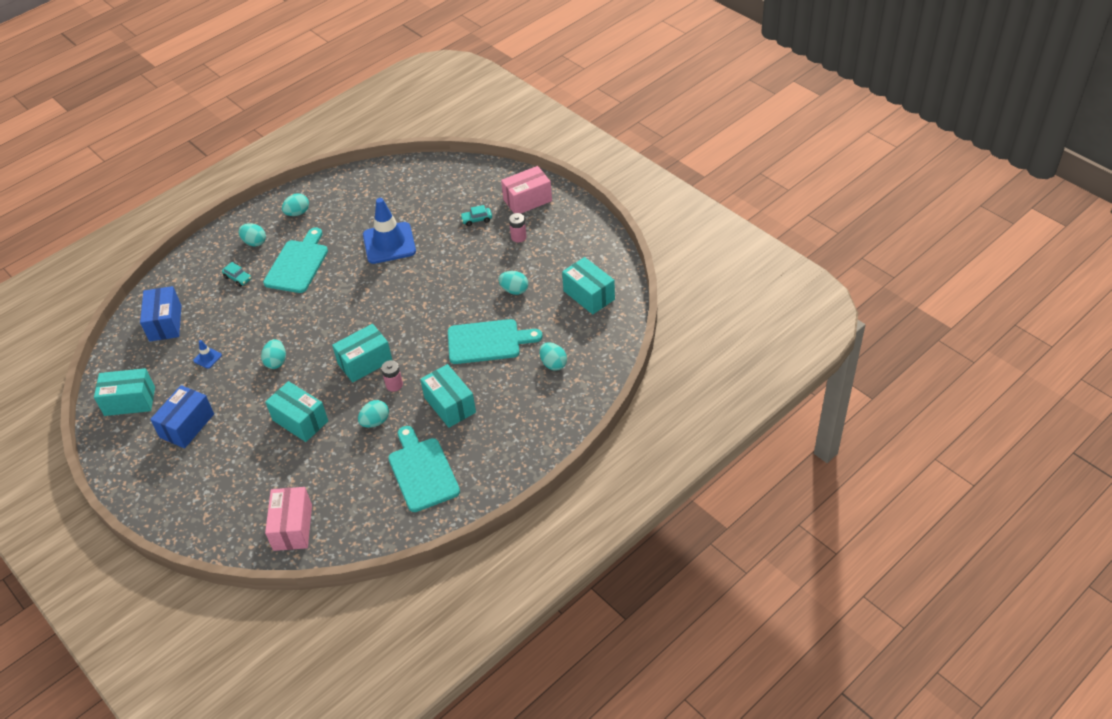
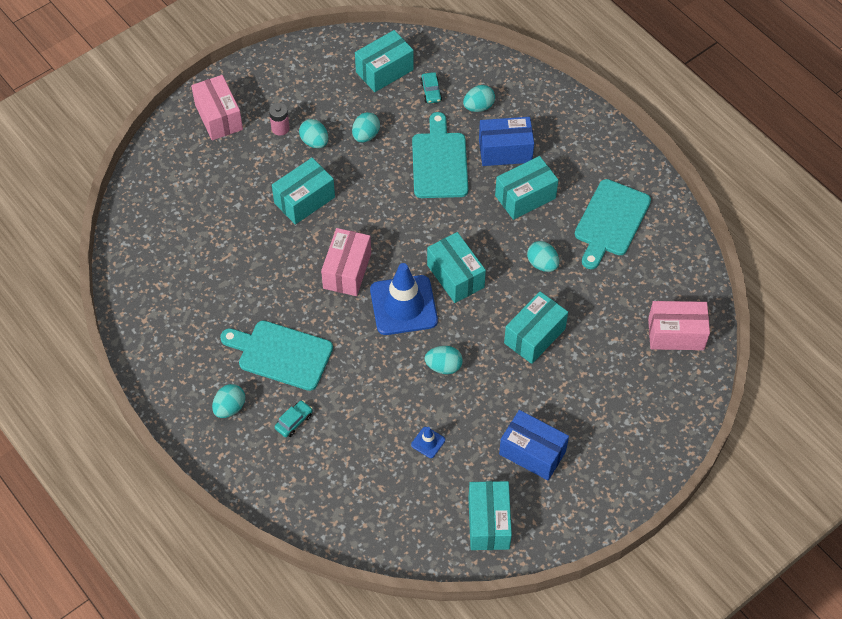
camera: 90 degrees left, 10 degrees up
(165, 323) = (361, 499): blue box -> blue box (505, 151)
(297, 213) = (183, 361): turquoise egg -> turquoise egg (314, 142)
(373, 293) = (347, 271): none -> pink box
(389, 243) = (263, 256): blue traffic cone -> blue traffic cone (403, 305)
(394, 385) = (492, 247): pink battery -> none
(422, 471) = (610, 221): turquoise cutting board -> turquoise cutting board turned 45 degrees counterclockwise
(444, 260) = (304, 200): none -> turquoise box
(476, 220) = (241, 167): turquoise car -> turquoise car (431, 91)

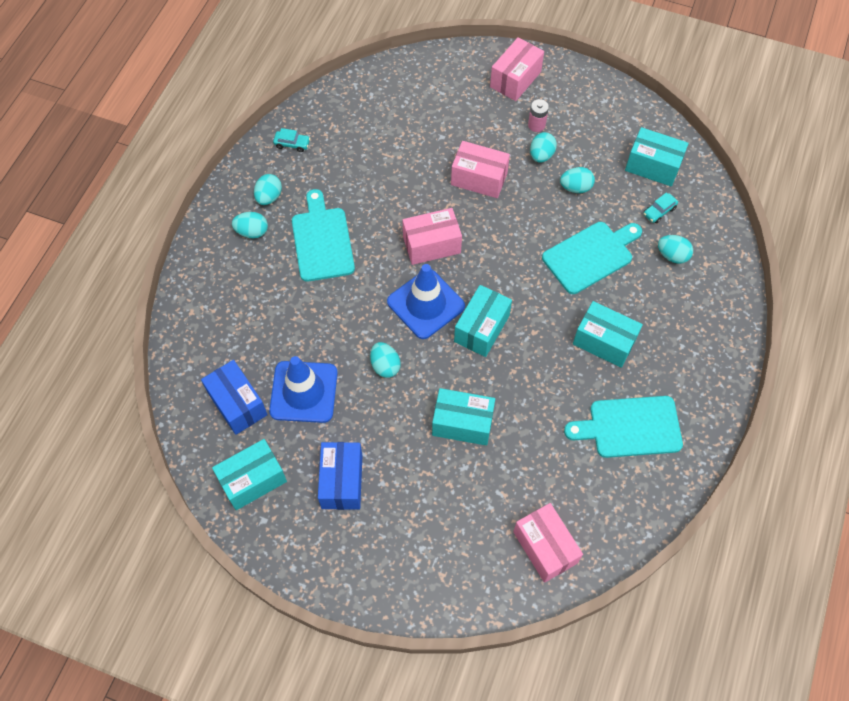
camera: 60 degrees right, 5 degrees up
(294, 421) = (265, 282): turquoise car -> turquoise car (292, 144)
(304, 200) = (479, 179): turquoise box -> pink box
(428, 442) = (304, 392): blue traffic cone -> blue traffic cone, size x2.40
(505, 151) = (641, 301): blue box -> blue box (237, 404)
(542, 264) = (542, 392): turquoise egg -> turquoise egg (269, 197)

